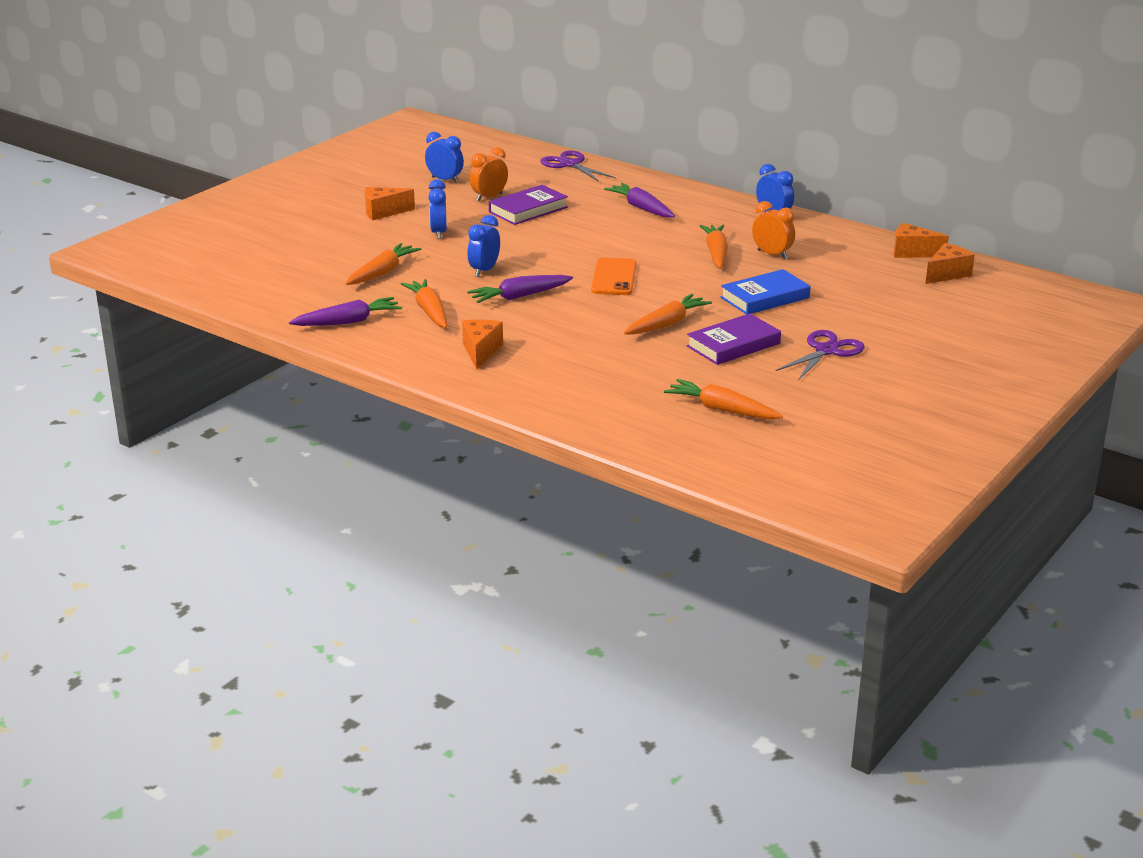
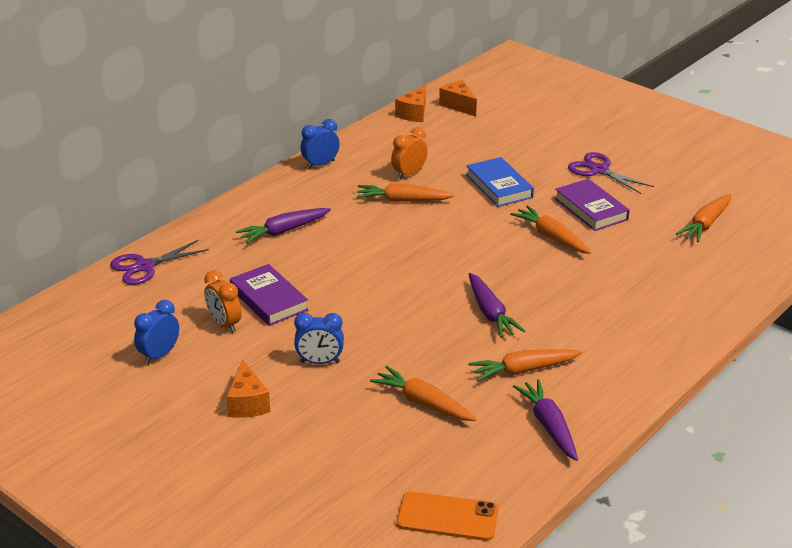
camera: 85 degrees left, 5 degrees up
(481, 352) = (613, 340): orange cheese -> none
(484, 270) = (426, 333): blue clock -> none
(614, 277) = (450, 257): orange phone -> orange phone (447, 517)

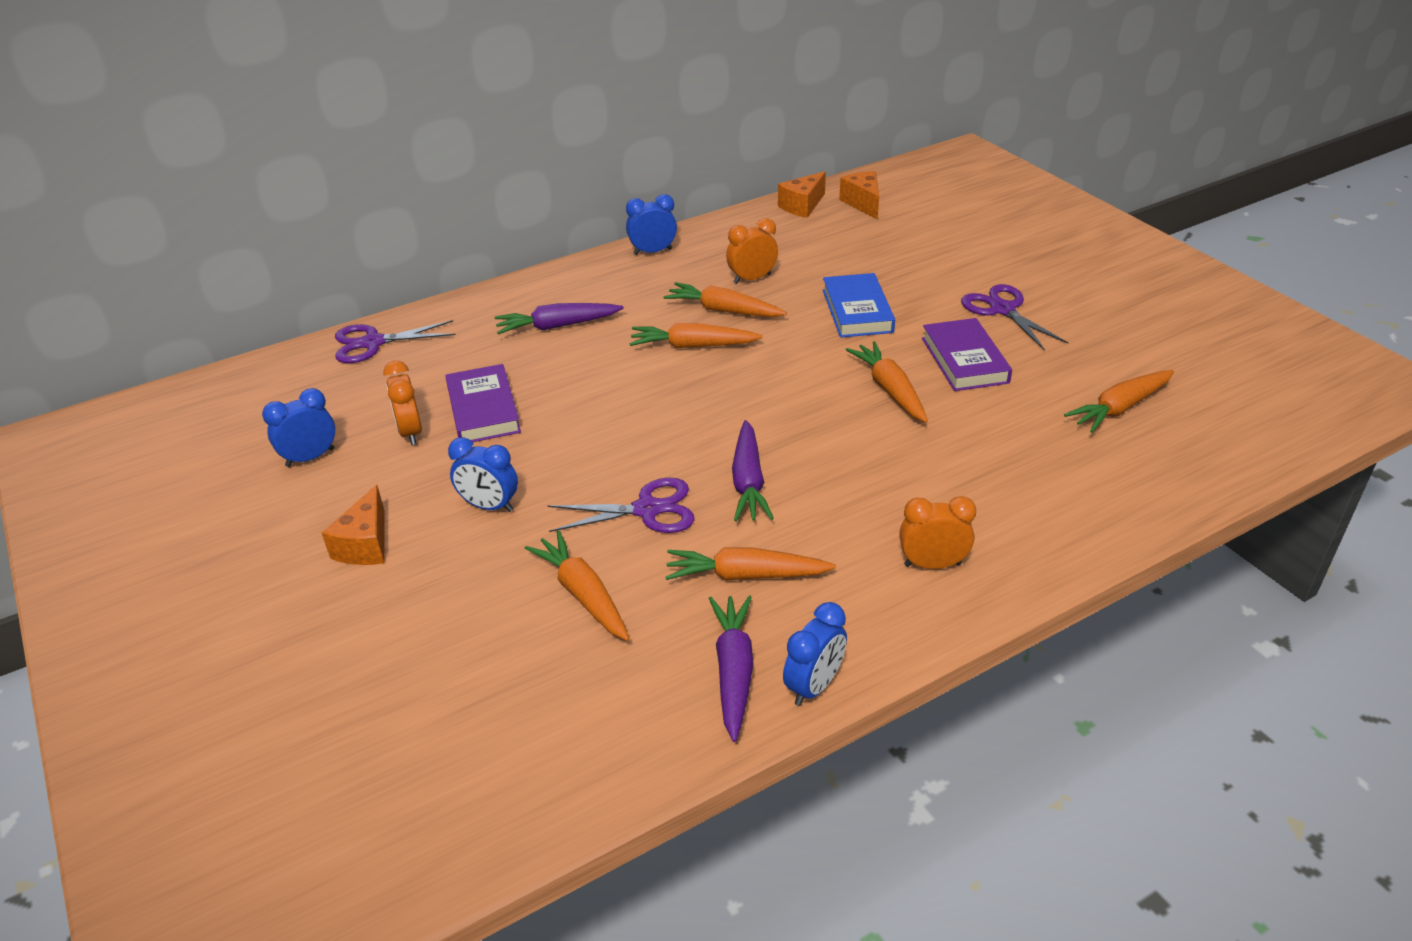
camera: 20 degrees right, 5 degrees up
(395, 229) = (693, 346): none -> orange carrot
(433, 343) = (647, 510): none -> purple scissors
(447, 517) = (507, 784): orange phone -> none
(602, 424) = (814, 686): none -> blue clock
(637, 341) = (932, 564): none -> orange clock

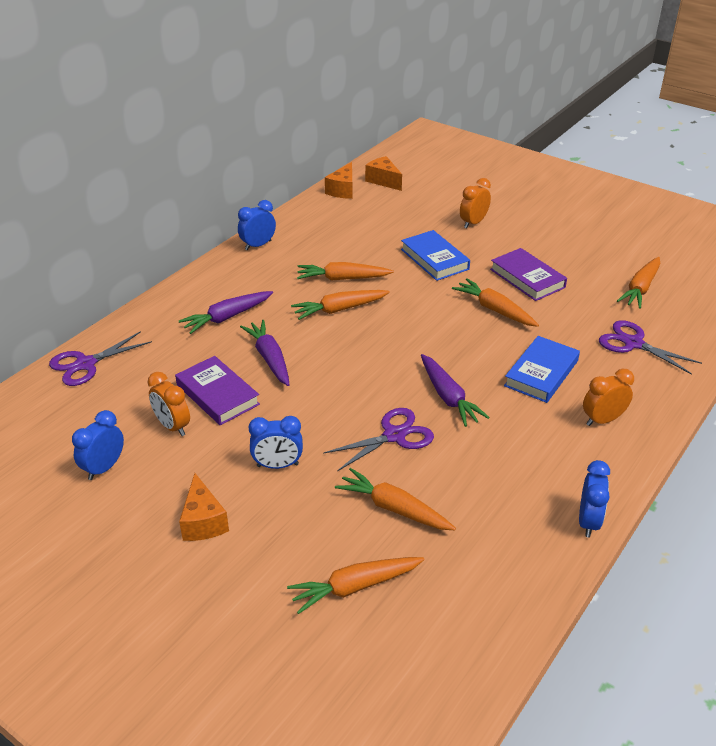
camera: 25 degrees left, 0 degrees up
(733, 671) = (532, 528): purple carrot -> purple carrot (269, 358)
(745, 575) = (493, 462): orange carrot -> orange carrot (355, 587)
(752, 279) = (345, 251): orange clock -> orange clock (473, 223)
(892, 483) = (541, 373): none -> blue book
(1002, 309) = (526, 238): purple scissors -> purple scissors (633, 343)

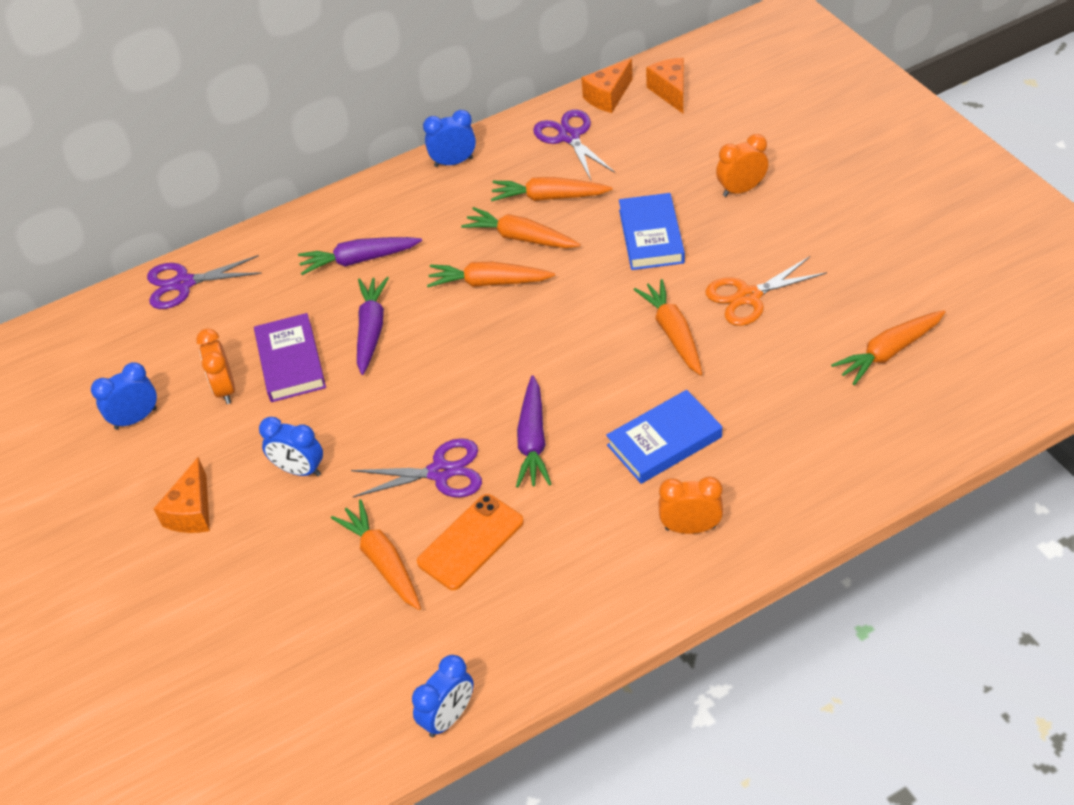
camera: 30 degrees right, 10 degrees up
(355, 587) = (288, 636): orange carrot -> orange carrot (549, 197)
(453, 475) = (471, 542): none -> orange phone
(527, 278) = (748, 296): purple book -> orange scissors
(588, 522) = (576, 649): blue clock -> blue clock (448, 717)
(633, 343) = (813, 433): purple scissors -> purple scissors (569, 137)

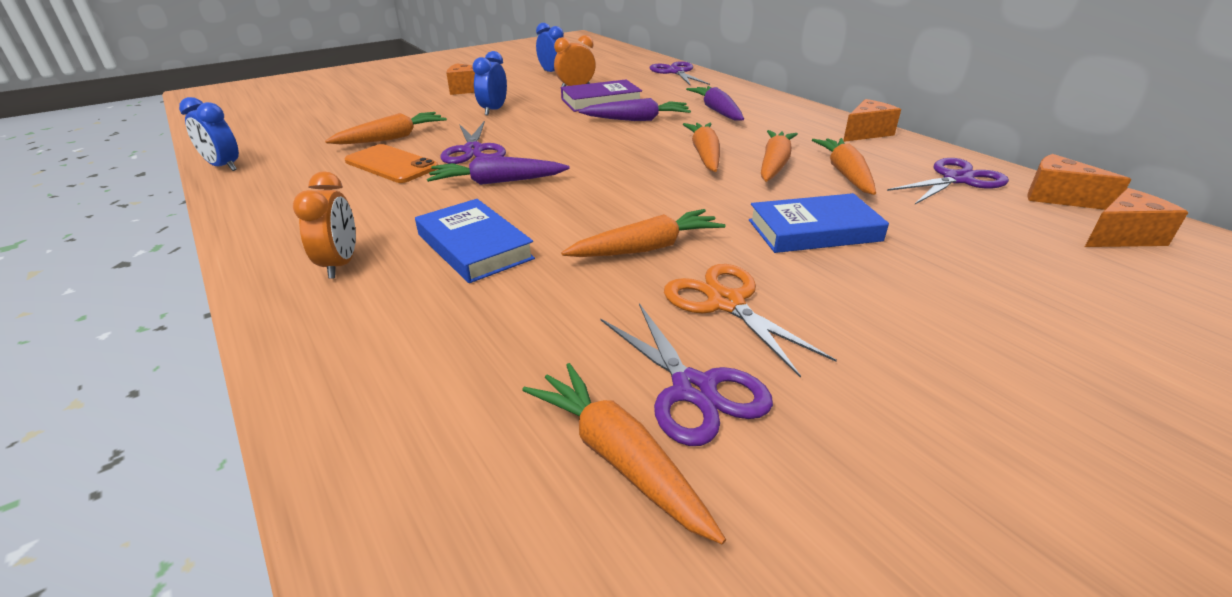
camera: 80 degrees right, 15 degrees down
(453, 162) = (866, 133): blue clock -> orange cheese
(741, 189) = (956, 295): orange clock -> none
(835, 320) = (693, 389): none -> purple scissors

